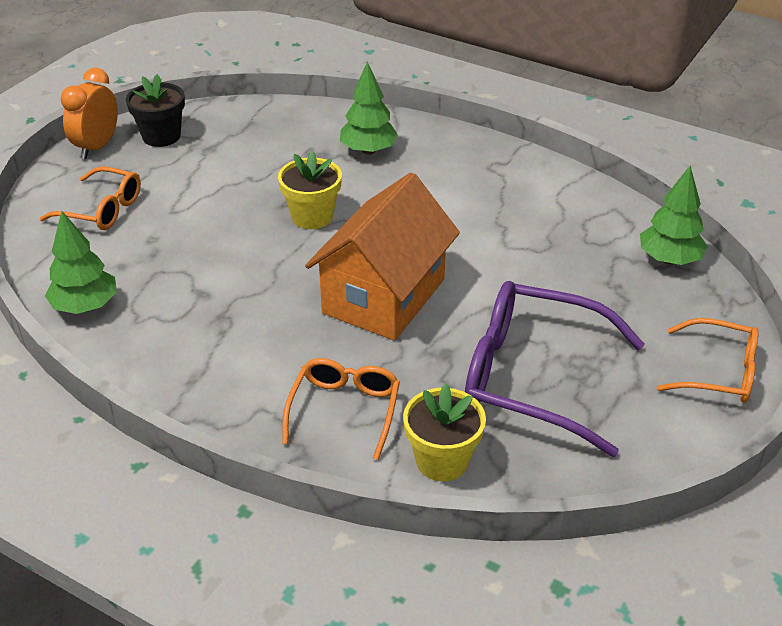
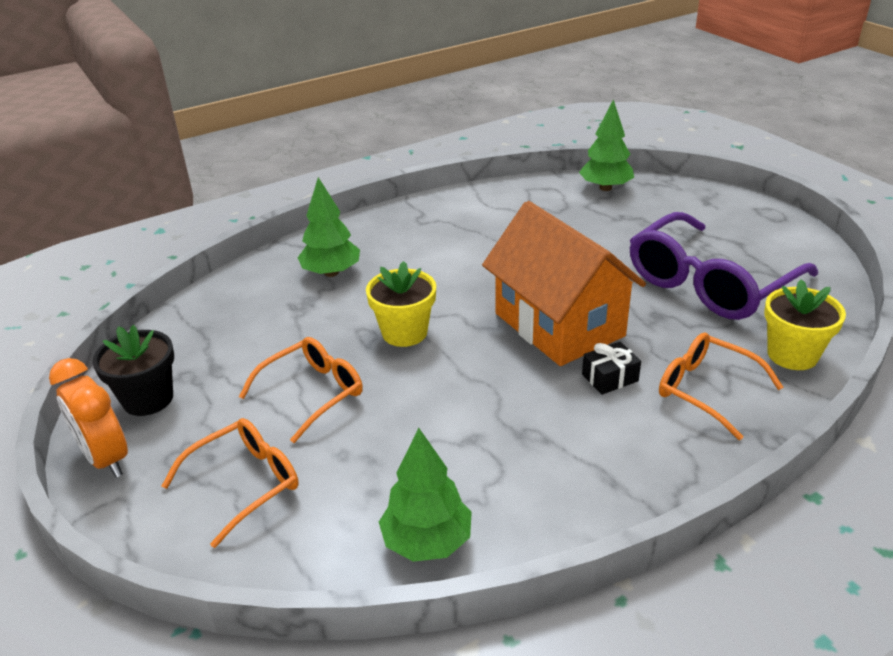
camera: 60 degrees left, 5 degrees down
(325, 346) = (610, 377): none -> black gift
(718, 372) = (741, 210): orange glasses -> orange glasses (313, 393)

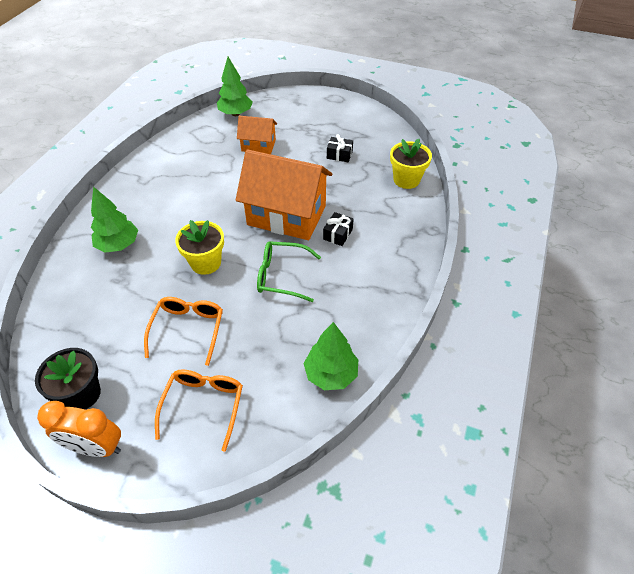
camera: 40 degrees left, 15 degrees up
(481, 391) = (281, 276): none -> green glasses
(601, 232) = (258, 145): none -> orange house
(706, 390) = (386, 218): orange glasses -> none
(709, 283) = (339, 155): purple glasses -> black gift

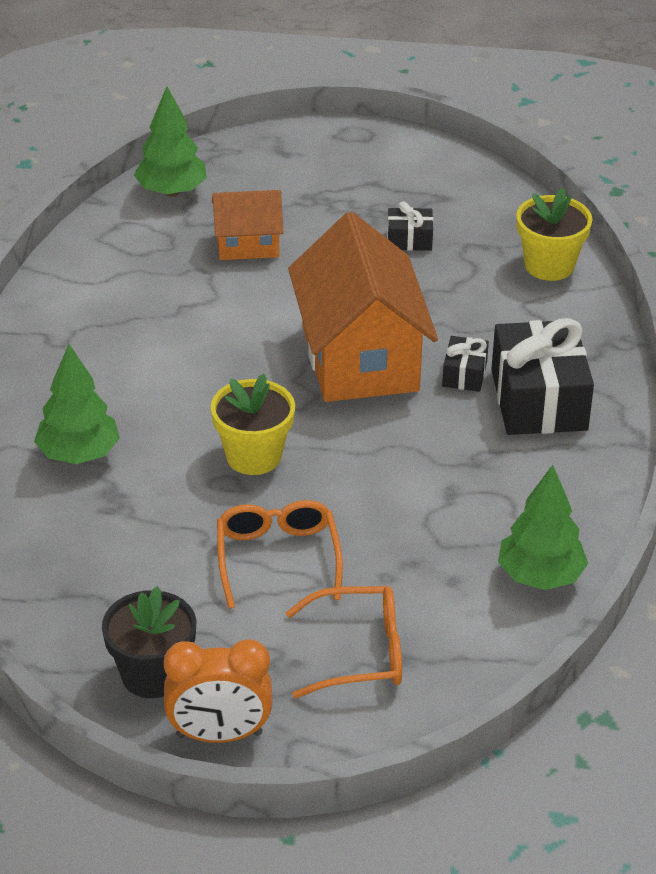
camera: 15 degrees left, 10 degrees down
(203, 405) = (359, 653): orange glasses -> orange glasses turned 90 degrees clockwise
(281, 276) = (396, 454): green glasses -> none
(286, 215) = (360, 358): orange house -> orange house turned 75 degrees clockwise
(372, 257) = (539, 400): none -> black gift

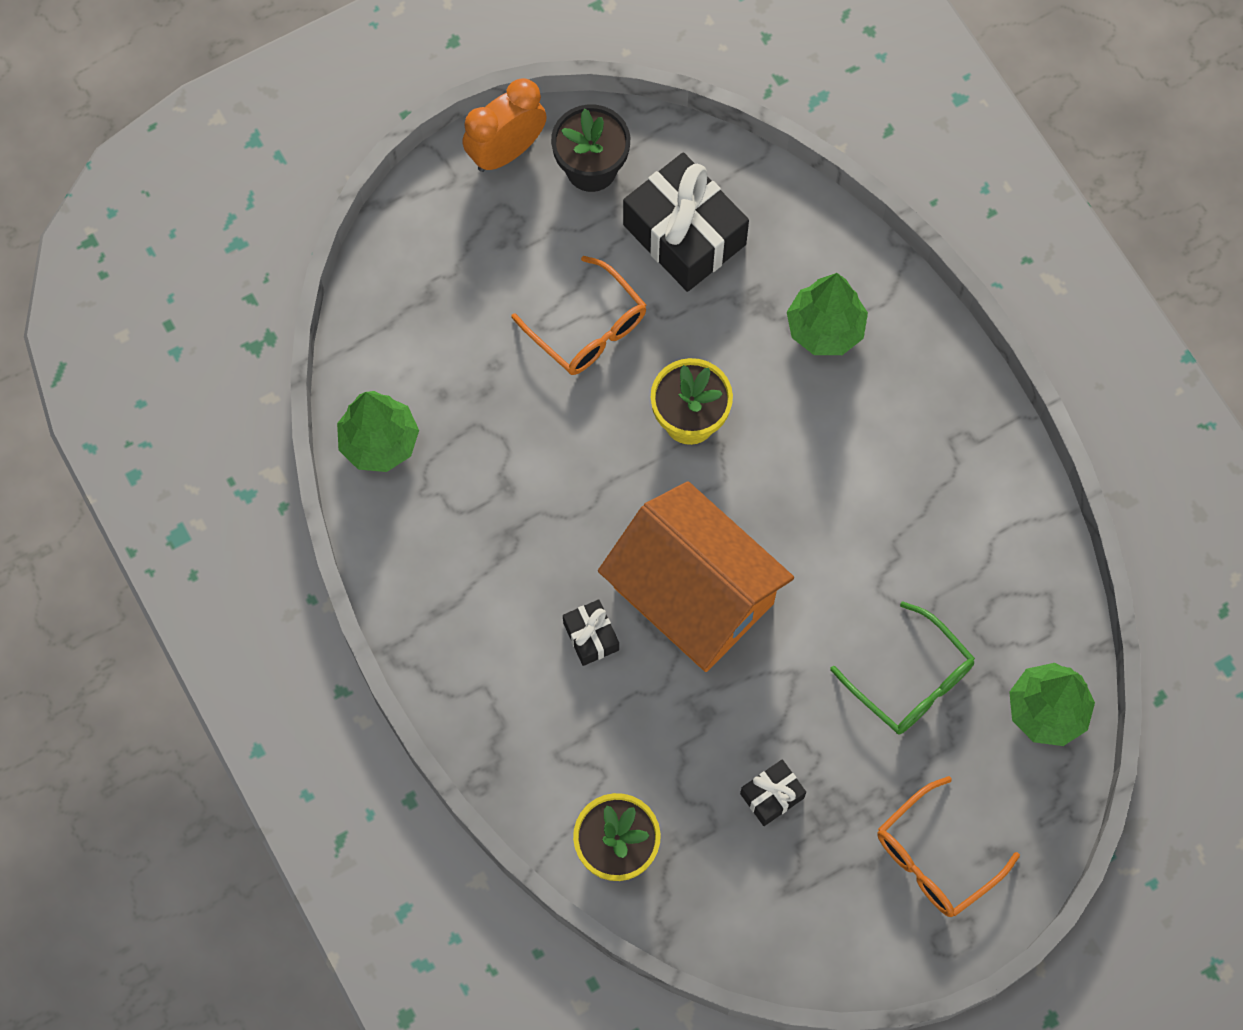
camera: 145 degrees right, 30 degrees up
(247, 245) = (911, 681): orange house -> green glasses
(359, 653) = (463, 281): orange glasses -> orange glasses (935, 858)
(539, 400) = (506, 647): black gift -> black gift (684, 235)

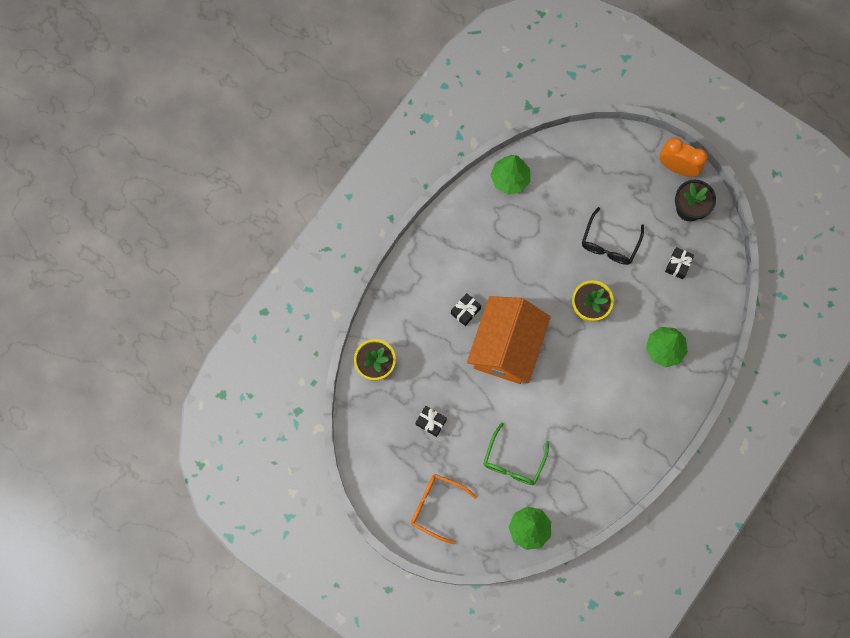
camera: 65 degrees right, 5 degrees up
(588, 328) = (609, 243): orange glasses -> black glasses
(684, 235) = (678, 265): black gift -> black gift, size x0.48

